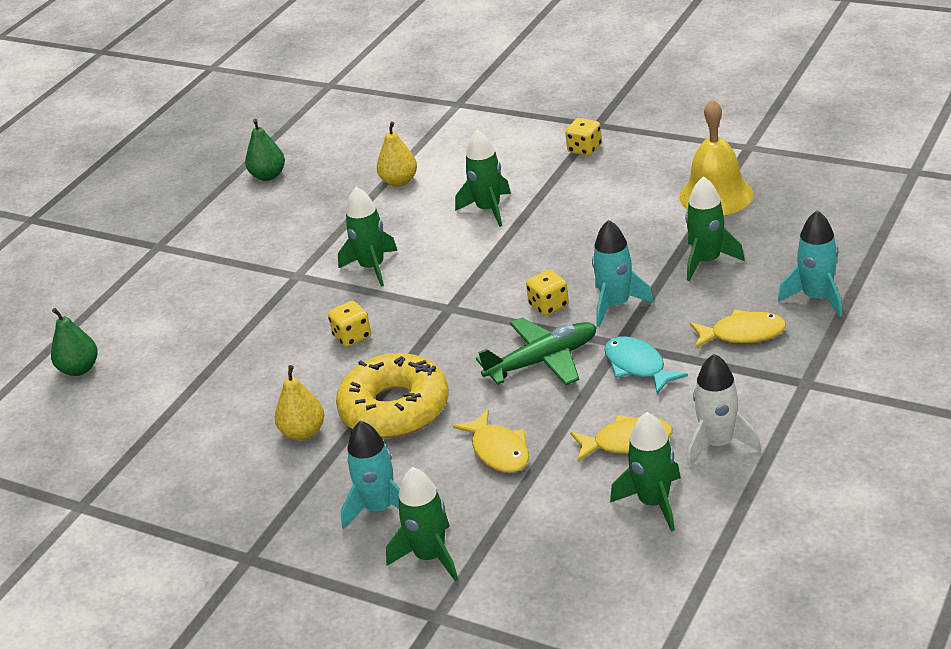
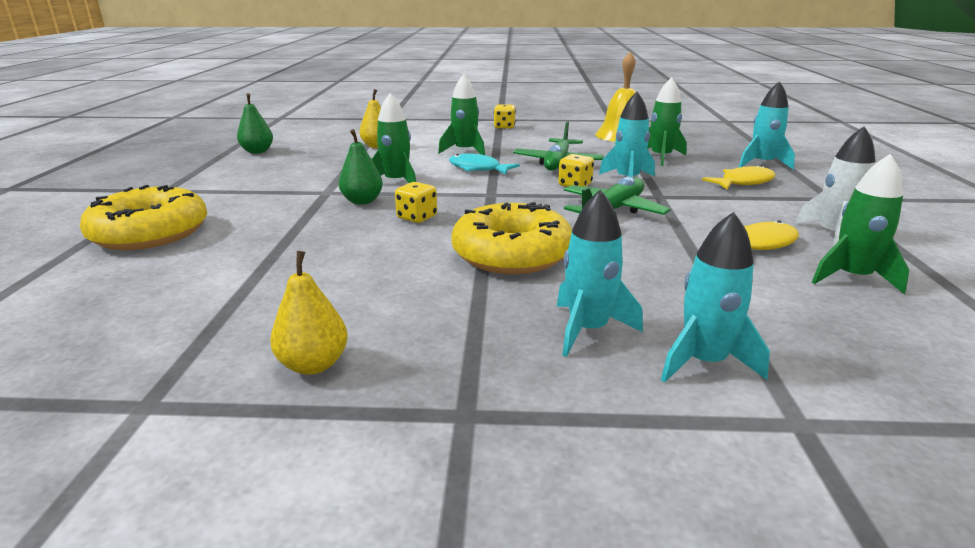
camera: 30 degrees left, 10 degrees down
(79, 369) = (99, 274): green pear -> green pear (362, 201)
(127, 318) = (150, 233): none -> yellow donut
(303, 432) = (428, 283): yellow pear -> yellow pear (313, 364)
(430, 556) = (704, 362): green rocket -> turquoise rocket
(498, 451) = (654, 266): yellow fish -> none
(571, 254) = (557, 163): none -> green plane
(638, 366) = (694, 205): turquoise fish -> turquoise fish (478, 169)

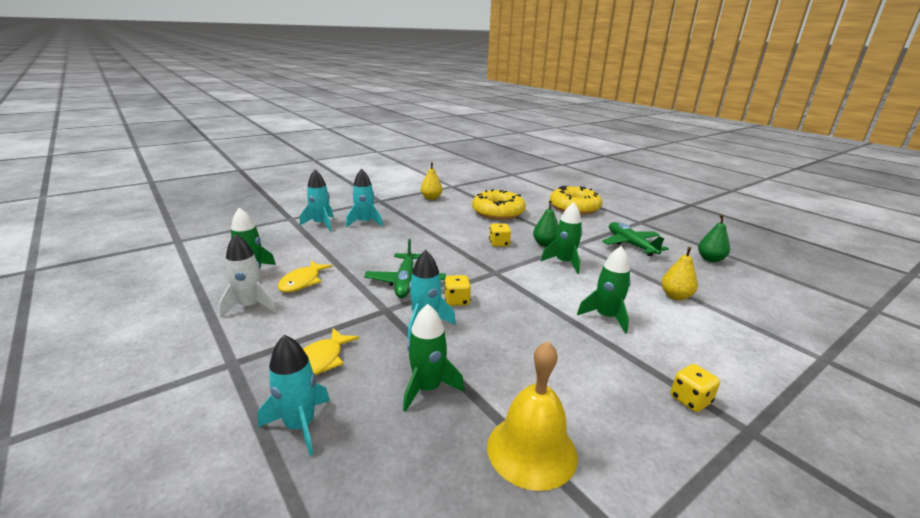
camera: 140 degrees right, 0 degrees up
(478, 169) = (549, 295): turquoise fish -> none
(512, 254) = (425, 239): yellow donut -> yellow donut (498, 212)
(557, 163) = (508, 329): green plane -> green plane (631, 244)

